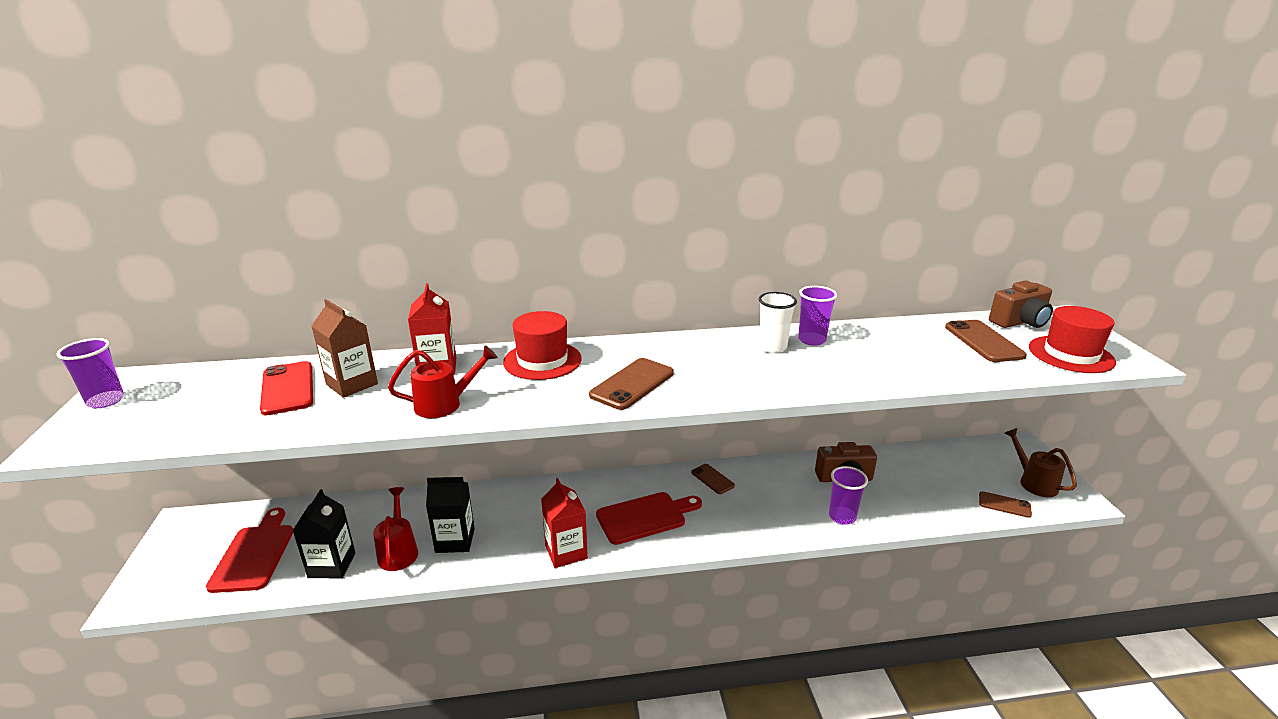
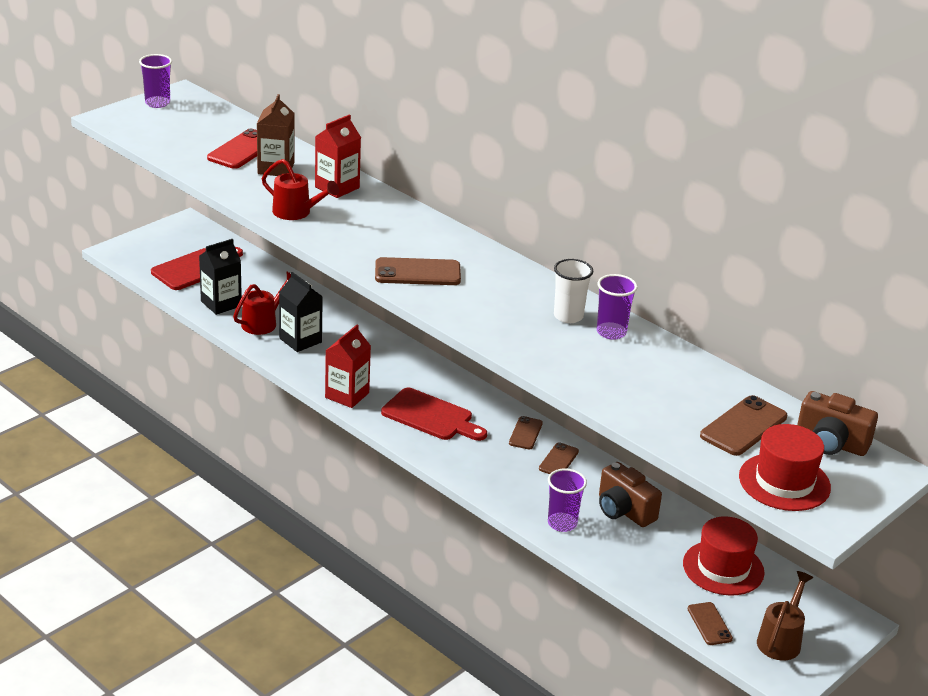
camera: 50 degrees right, 5 degrees up
(542, 360) = (402, 223): red hat -> red hat (723, 568)
(759, 479) = (558, 460): none -> brown phone

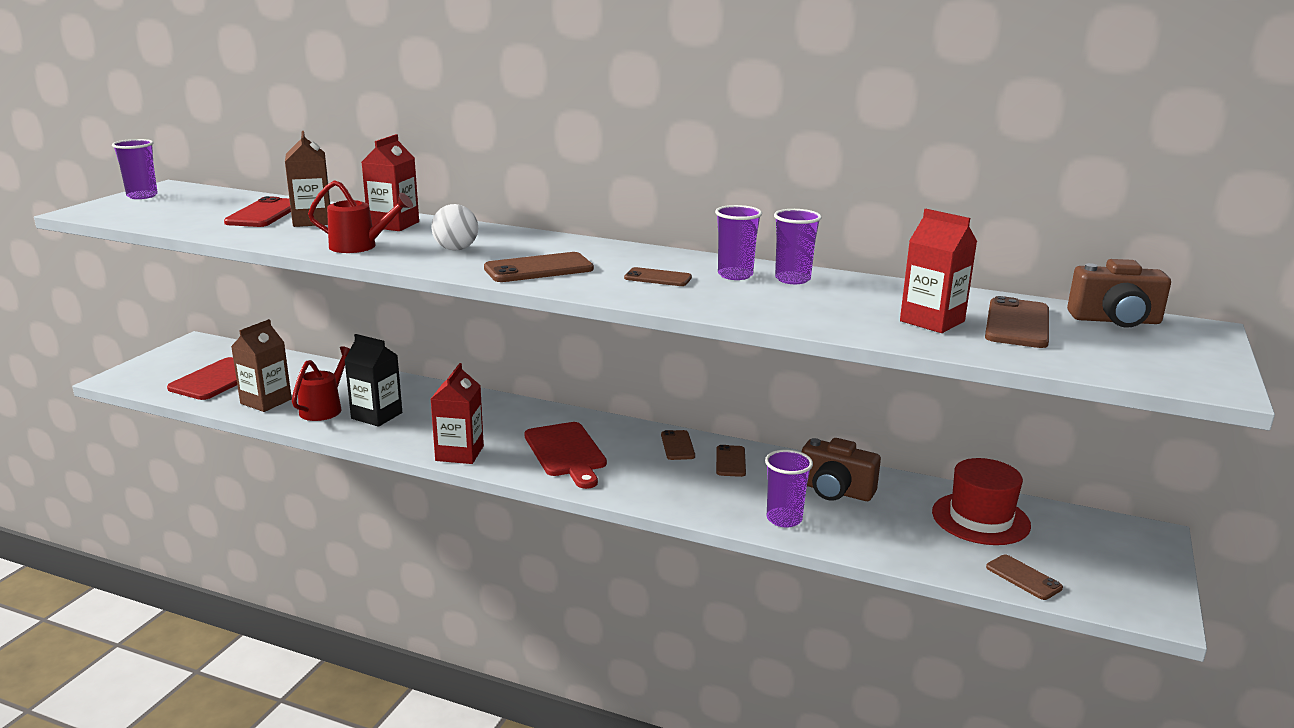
camera: 20 degrees left, 10 degrees down
(221, 304) = (266, 401): black carton -> brown carton
(368, 232) = (456, 249): none -> white ball
(431, 416) = (566, 452): red cutting board -> red cutting board turned 60 degrees clockwise
(503, 305) = (658, 278): none -> brown phone
(568, 316) = (735, 275): white cup -> purple cup
(677, 407) = (932, 321): none -> red carton
(781, 640) = (1106, 573): brown watering can -> none
(784, 482) = (1123, 359): red hat -> none

